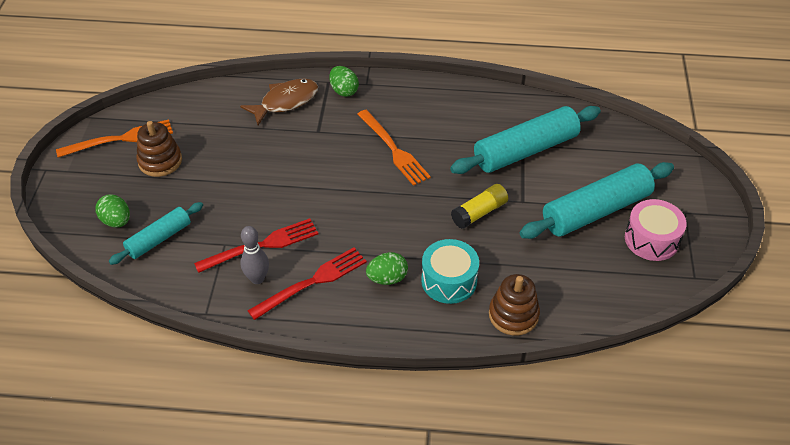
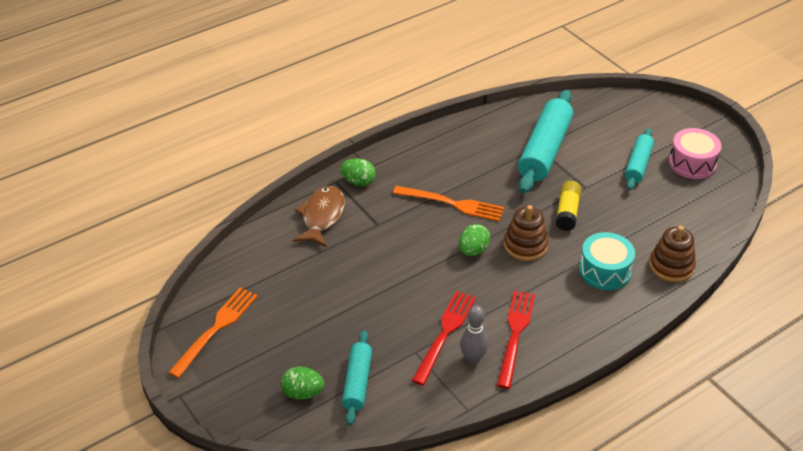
camera: 40 degrees left, 5 degrees down
(160, 161) = (276, 324): brown stacking toy -> brown stacking toy (525, 245)
(387, 278) = (563, 297): green egg -> green egg (473, 250)
(596, 211) = (638, 165): turquoise rolling pin -> turquoise rolling pin, size x0.58

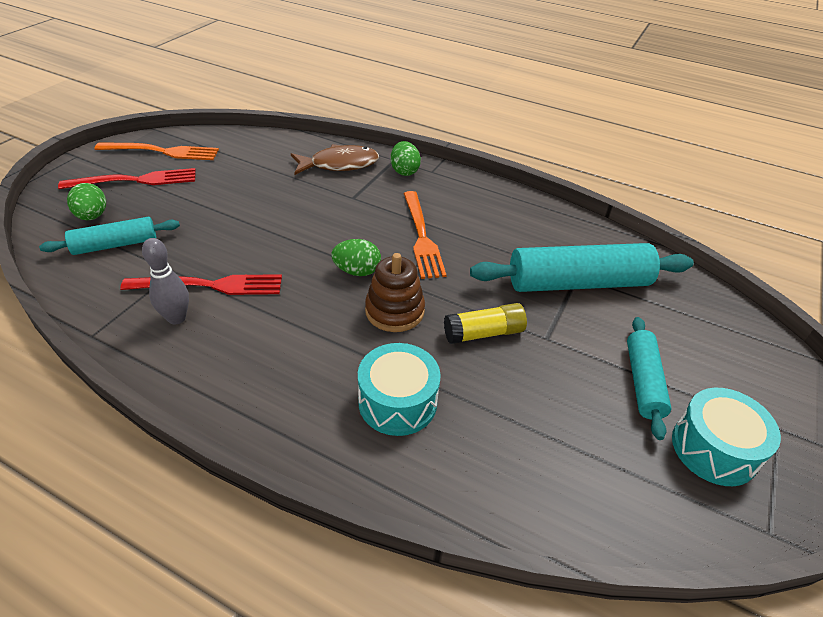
camera: 60 degrees right, 0 degrees up
(515, 334) = (233, 343): red fork -> red fork (136, 180)
(638, 165) = (643, 382): turquoise rolling pin -> turquoise rolling pin turned 75 degrees counterclockwise
(671, 266) = (459, 483): brown stacking toy -> none
(692, 163) = (714, 449): pink drum -> turquoise drum

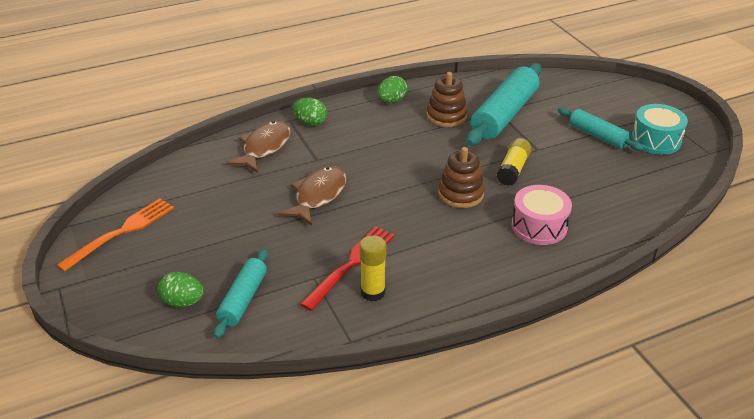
camera: 50 degrees left, 5 degrees down
(136, 180) = (153, 261): red fork -> none
(176, 318) = (373, 292): grey bowling pin -> yellow glue stick
(299, 221) = (318, 196): none -> brown fish
(357, 271) = (405, 192): green egg -> green egg (392, 101)
(397, 402) = (539, 226): turquoise drum -> pink drum
(422, 237) = (398, 150): orange fork -> none
(519, 243) = (446, 116): none -> brown stacking toy

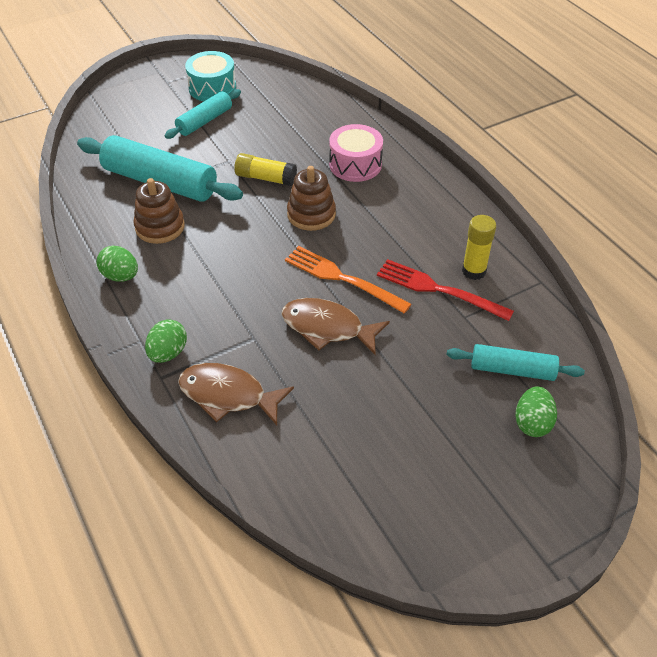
camera: 95 degrees left, 10 degrees up
(121, 232) = (428, 522): orange fork -> orange fork (342, 278)

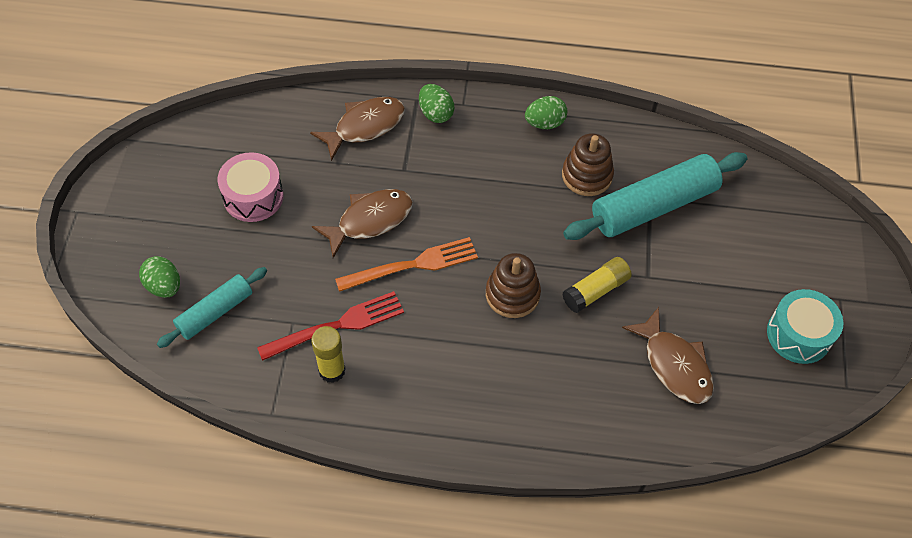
camera: 125 degrees right, 10 degrees up
(204, 121) = (734, 293): turquoise rolling pin -> none
(288, 124) = (674, 365): none -> brown fish
(355, 164) = (557, 381): pink drum -> pink drum (253, 197)

